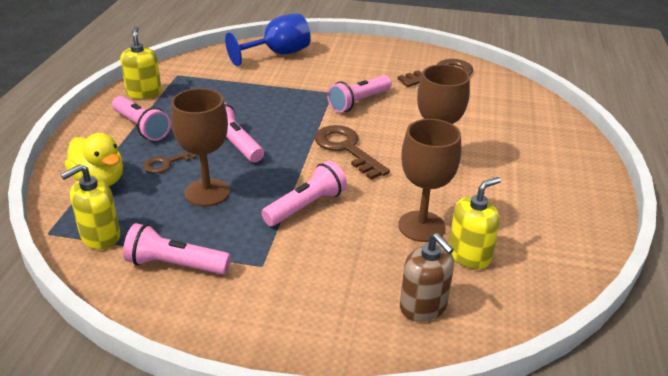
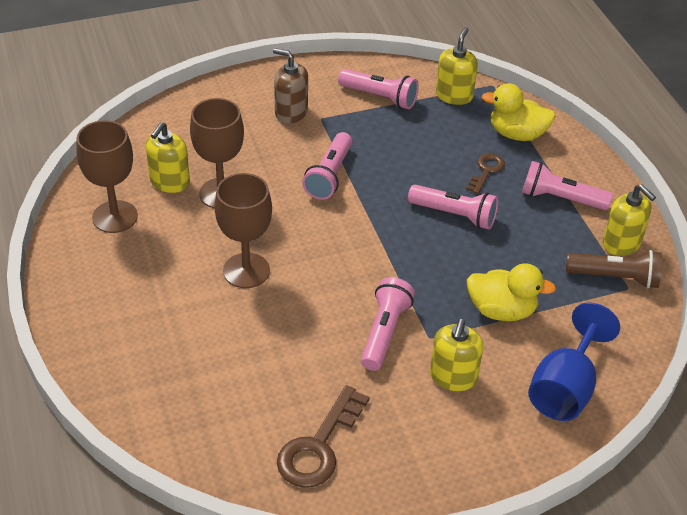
camera: 150 degrees right, 10 degrees up
(175, 265) = (379, 97): pink flashlight -> pink flashlight turned 45 degrees clockwise
(177, 81) = (615, 277): none -> brown flashlight
(207, 192) = (421, 157): brown goblet -> brown goblet (115, 217)
(270, 89) = (501, 310): none -> yellow duck
(336, 74) = (453, 377): none -> yellow soap dispenser
(346, 149) = (344, 253): brown key -> none
(423, 307) = (187, 131): brown soap dispenser -> brown soap dispenser (291, 112)

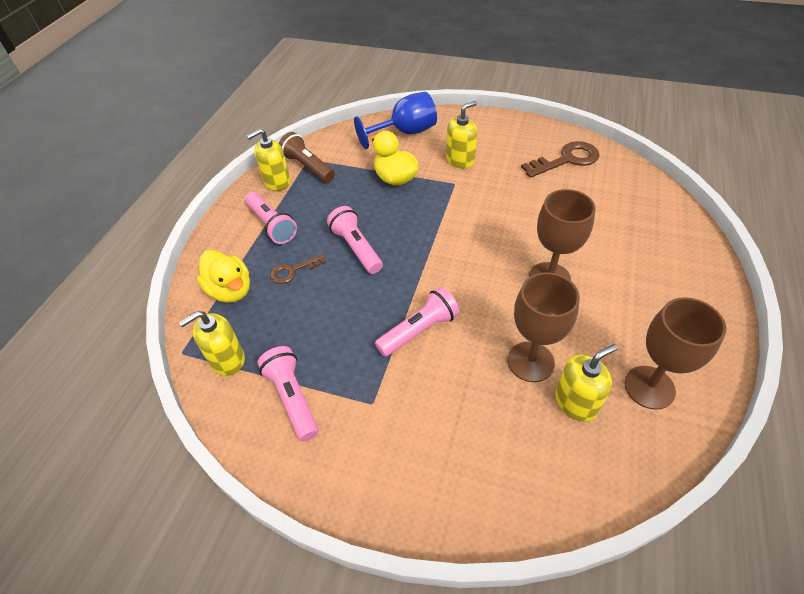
camera: 140 degrees left, 5 degrees up
(291, 112) = (395, 429): brown soap dispenser -> none
(384, 332) = (480, 197): pink flashlight -> none
(621, 243) = (277, 182): yellow soap dispenser -> yellow soap dispenser turned 120 degrees counterclockwise

